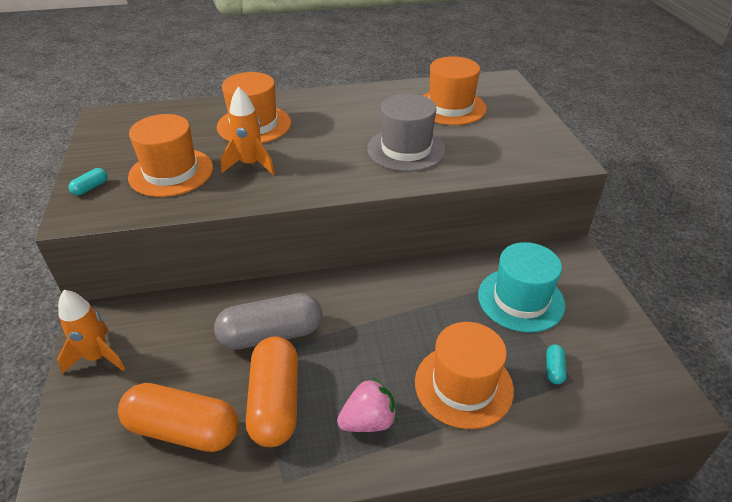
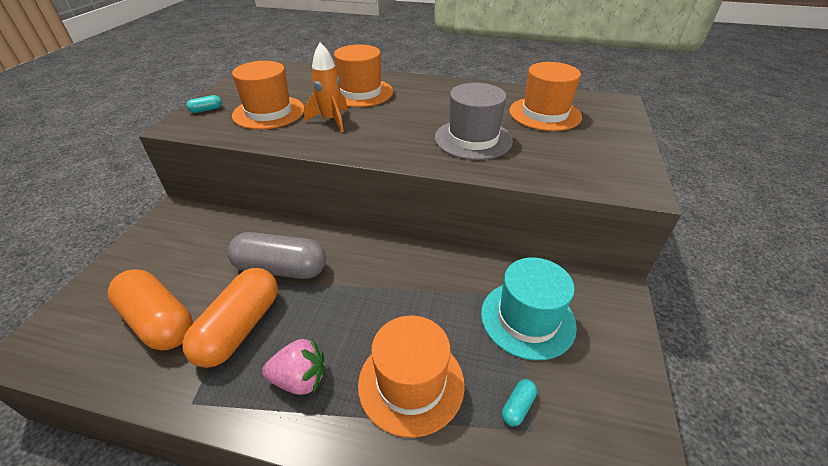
camera: 25 degrees right, 0 degrees up
(98, 357) = (152, 241): orange rocket -> none

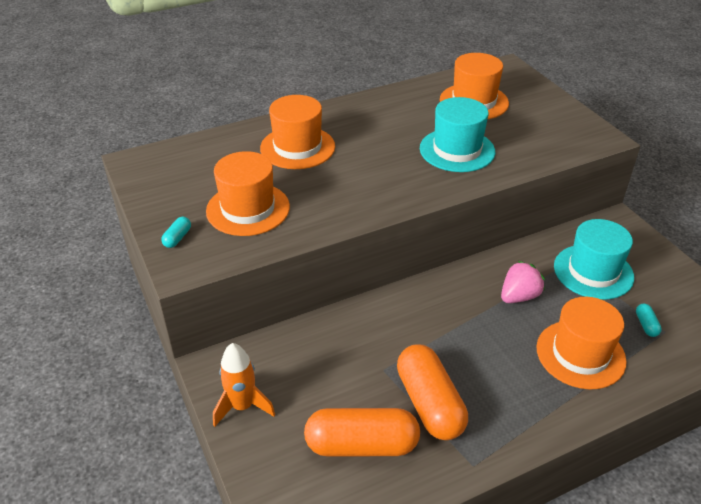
camera: 40 degrees left, 0 degrees up
(281, 268) = (392, 346): grey capsule -> none
(300, 379) = (517, 401): pink strawberry -> pink strawberry (519, 296)
(331, 120) = (321, 188): orange rocket -> orange rocket (242, 406)
(473, 139) = (457, 150): grey hat -> turquoise hat

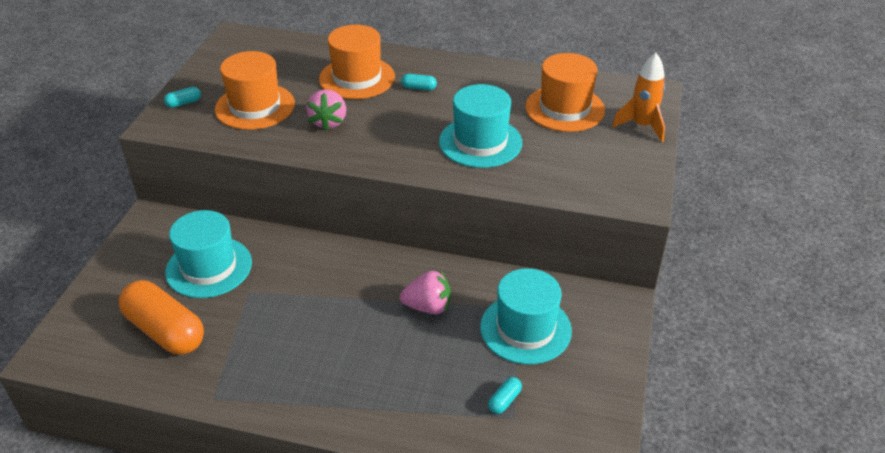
camera: 40 degrees right, 0 degrees up
(242, 406) = (133, 255): orange rocket -> orange rocket (642, 126)
(323, 372) = (209, 267): none -> turquoise hat
(328, 190) = (328, 122): none -> pink strawberry
(356, 133) = (419, 88): none -> turquoise capsule
(429, 403) = (245, 336): orange capsule -> none
(580, 354) = (410, 382): orange hat -> none

